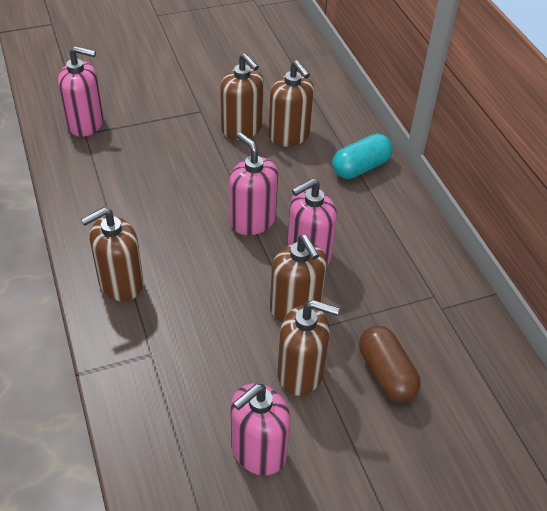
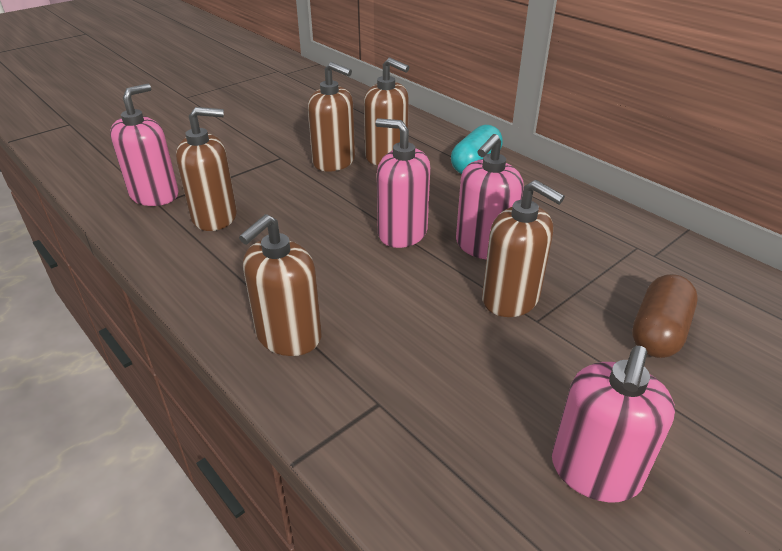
camera: 20 degrees left, 10 degrees down
(86, 124) = (154, 195): pink soap dispenser -> pink soap dispenser turned 45 degrees counterclockwise
(300, 373) = (570, 362): brown soap dispenser -> brown soap dispenser (215, 217)
(386, 373) = (658, 332): brown capsule -> brown capsule turned 75 degrees clockwise

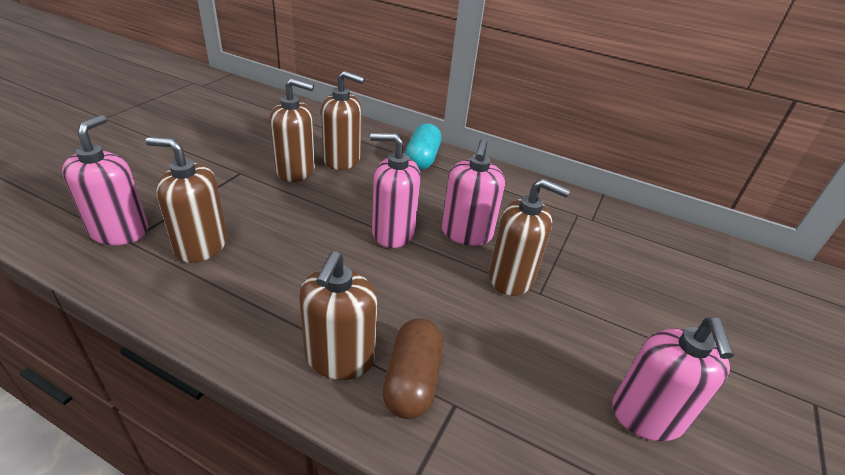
camera: 25 degrees left, 0 degrees up
(215, 217) = (201, 245): brown soap dispenser -> brown soap dispenser turned 135 degrees counterclockwise
(658, 332) = (628, 283): brown capsule -> brown capsule (412, 380)

